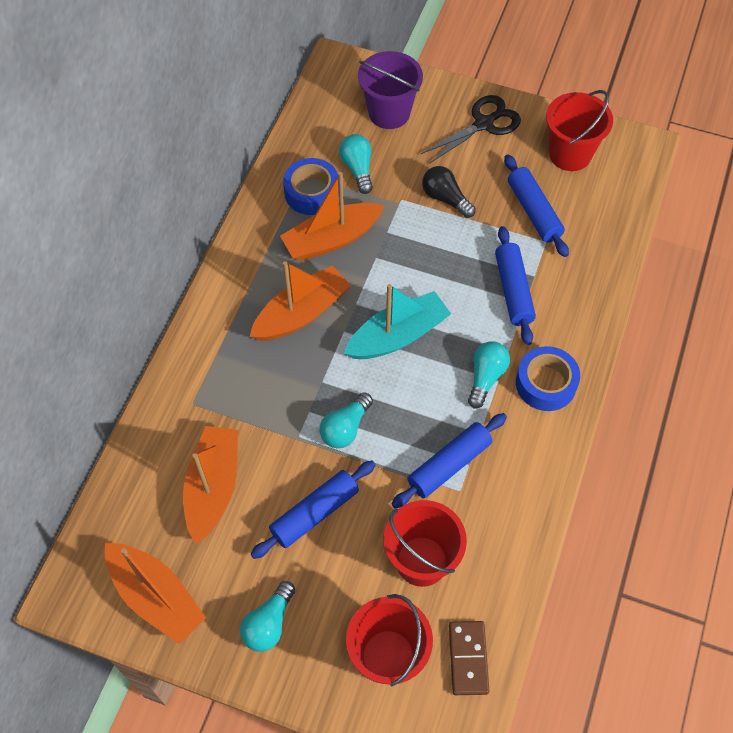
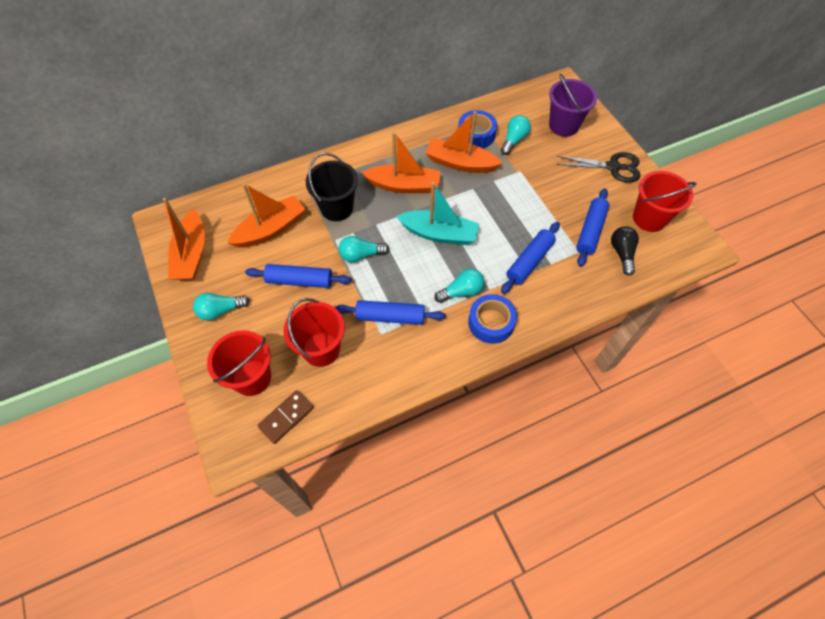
camera: 45 degrees right, 0 degrees up
(258, 400) = (337, 208): none -> black bucket
(445, 198) = (545, 188): black light bulb -> black light bulb (622, 253)

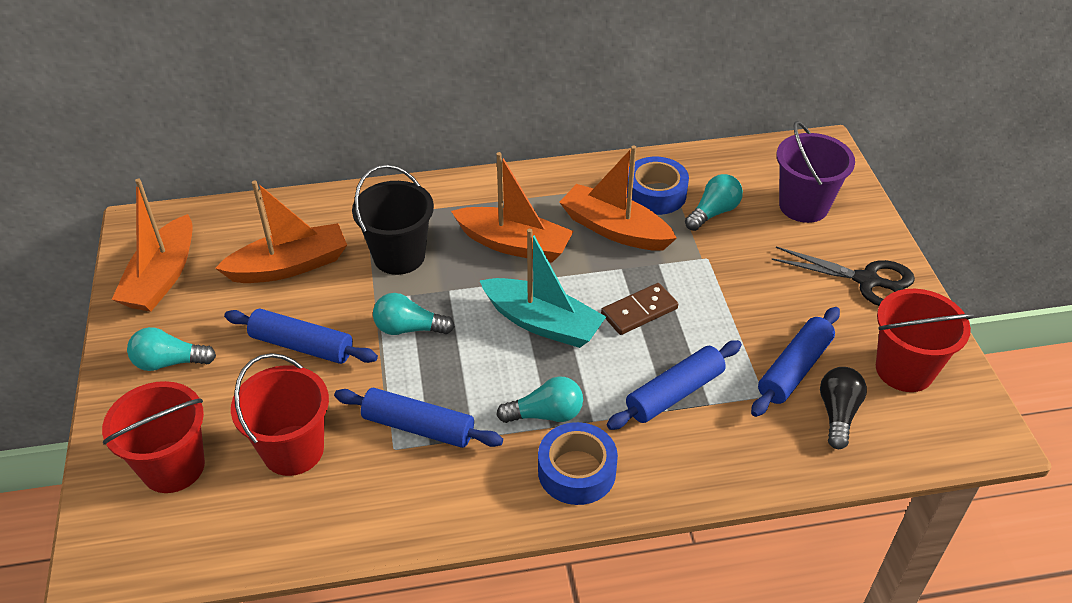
camera: 15 degrees right, 15 degrees down
(286, 417) = (199, 536): brown domino -> brown domino (639, 311)

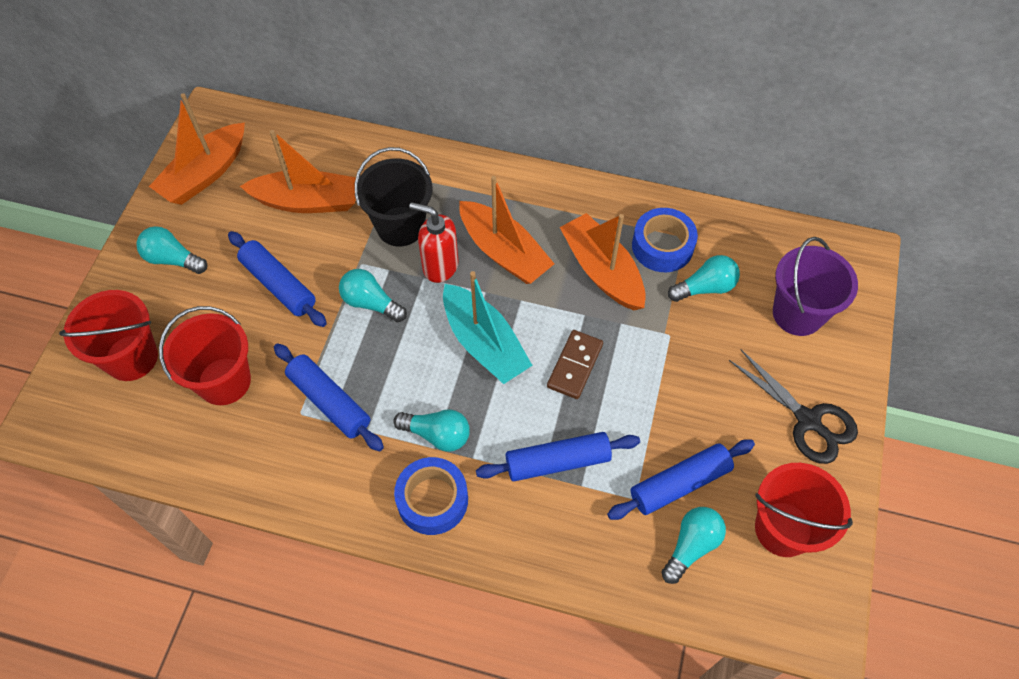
camera: 25 degrees right, 15 degrees up
(459, 275) = (440, 266): none -> red soap dispenser
(639, 311) = (574, 365): brown domino -> brown domino turned 60 degrees counterclockwise
(838, 414) = (691, 546): black light bulb -> turquoise light bulb

